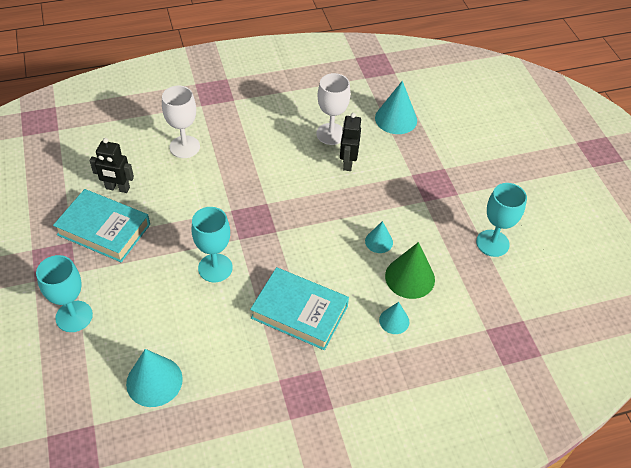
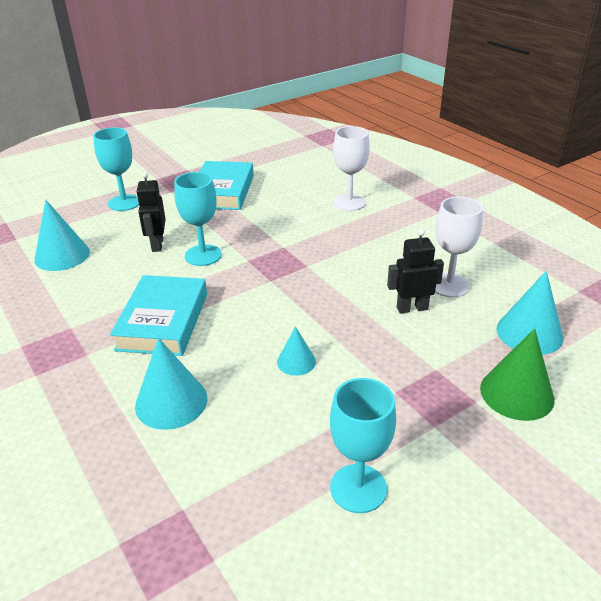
camera: 75 degrees right, 15 degrees down
(117, 188) = (273, 185): black robot -> black robot (157, 245)
(394, 321) = (171, 402): turquoise cone -> turquoise cone, size x1.72
(410, 277) = (248, 403): green cone -> green cone (516, 393)

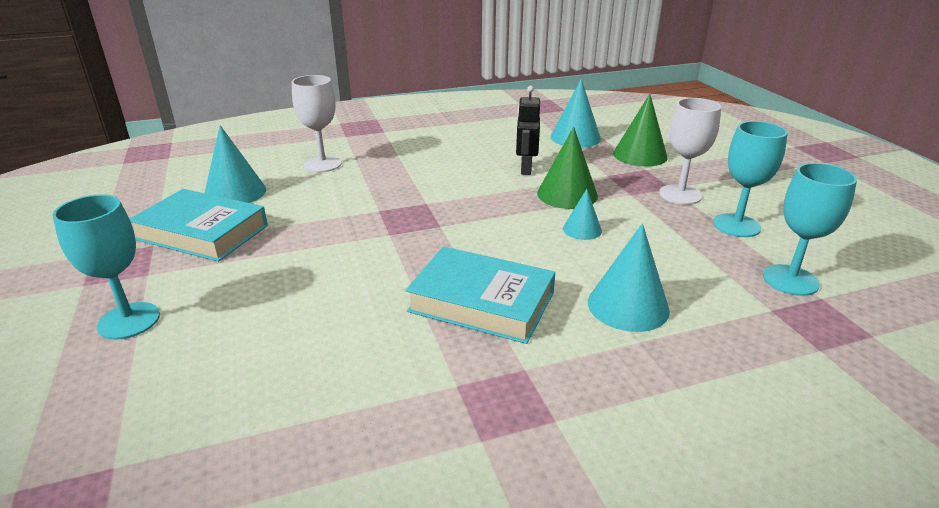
camera: 75 degrees left, 5 degrees down
(62, 255) = (241, 396): turquoise cone -> turquoise cone (235, 192)
(157, 245) = (295, 296): black robot -> none
(203, 255) = (354, 262): turquoise goblet -> turquoise goblet (790, 280)
(367, 343) = (567, 194): none -> green cone
(449, 285) = (501, 150): white goblet -> white goblet (680, 194)

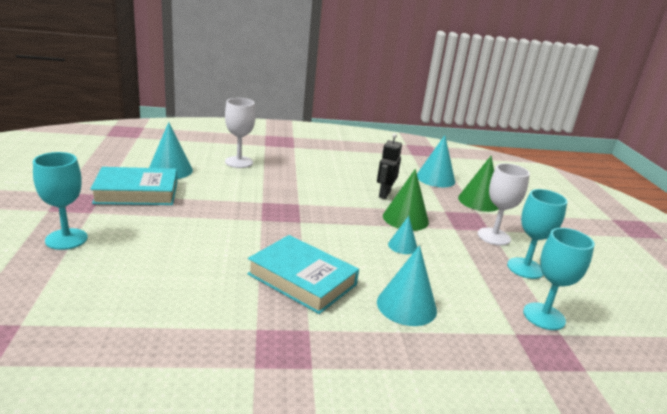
camera: 10 degrees right, 5 degrees down
(202, 232) = (137, 192): turquoise book -> turquoise book turned 45 degrees counterclockwise

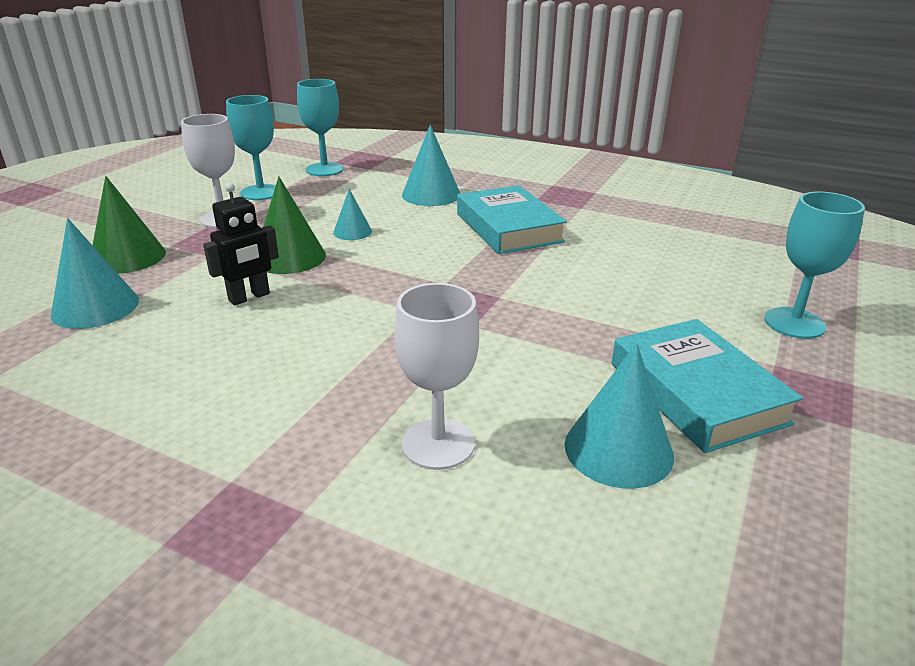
camera: 145 degrees left, 5 degrees up
(137, 192) = (697, 393): turquoise book -> turquoise book turned 45 degrees clockwise

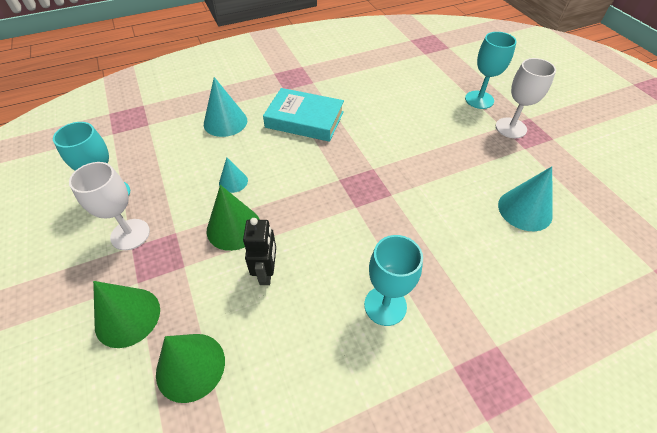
camera: 50 degrees left, 20 degrees up
(95, 307) = (190, 366): turquoise cone -> green cone
(324, 169) = (119, 144): turquoise goblet -> turquoise goblet (385, 305)
(438, 444) = (481, 266): white goblet -> white goblet (511, 128)
(697, 393) = (504, 161): turquoise book -> none

